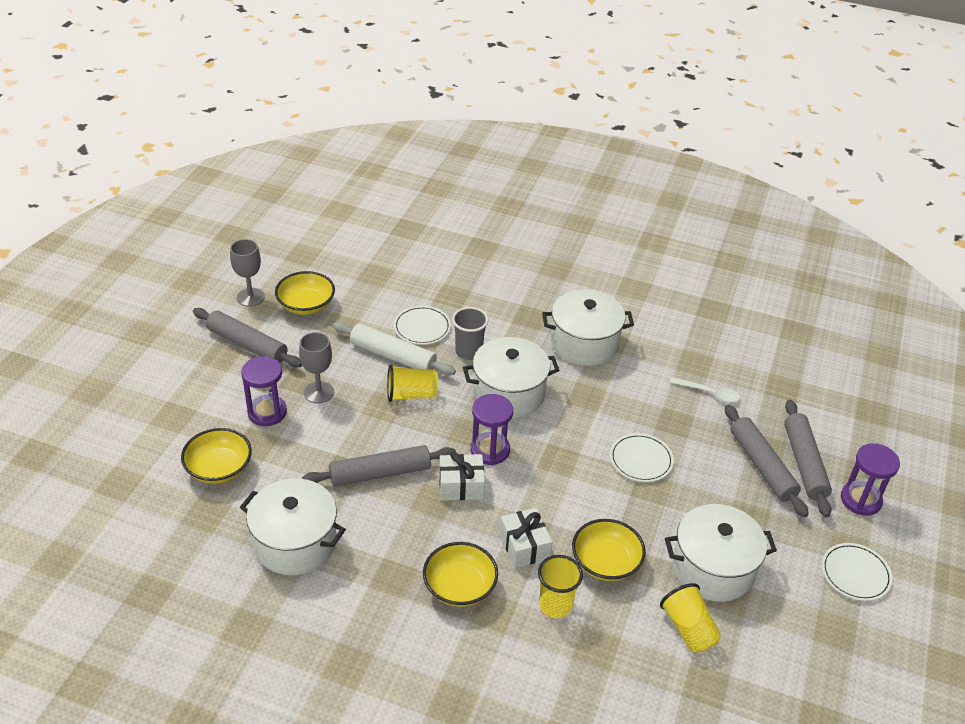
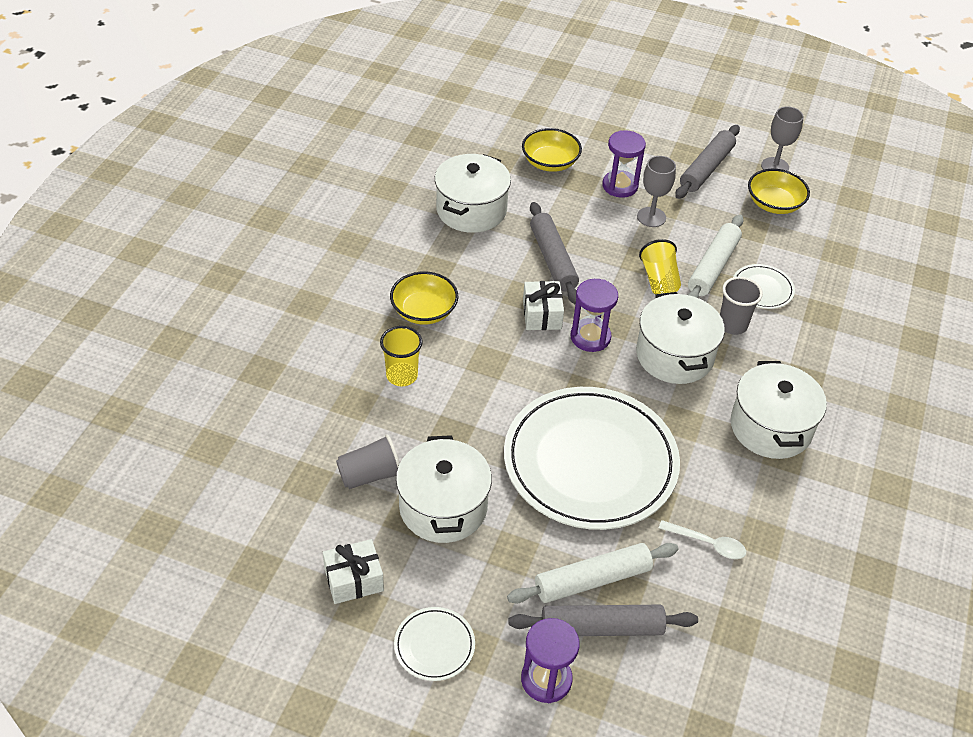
camera: 90 degrees right, 5 degrees up
(524, 546) = (470, 357): white gift -> white gift (354, 579)
(606, 562) = (451, 417): yellow bowl -> none
(641, 460) = (590, 462): white plate -> white plate, size x2.45
(688, 629) = (370, 475): yellow cup -> grey cup
(709, 393) = (708, 544): white spoon -> white spoon turned 90 degrees counterclockwise
(762, 466) = (592, 580): grey rolling pin -> white rolling pin

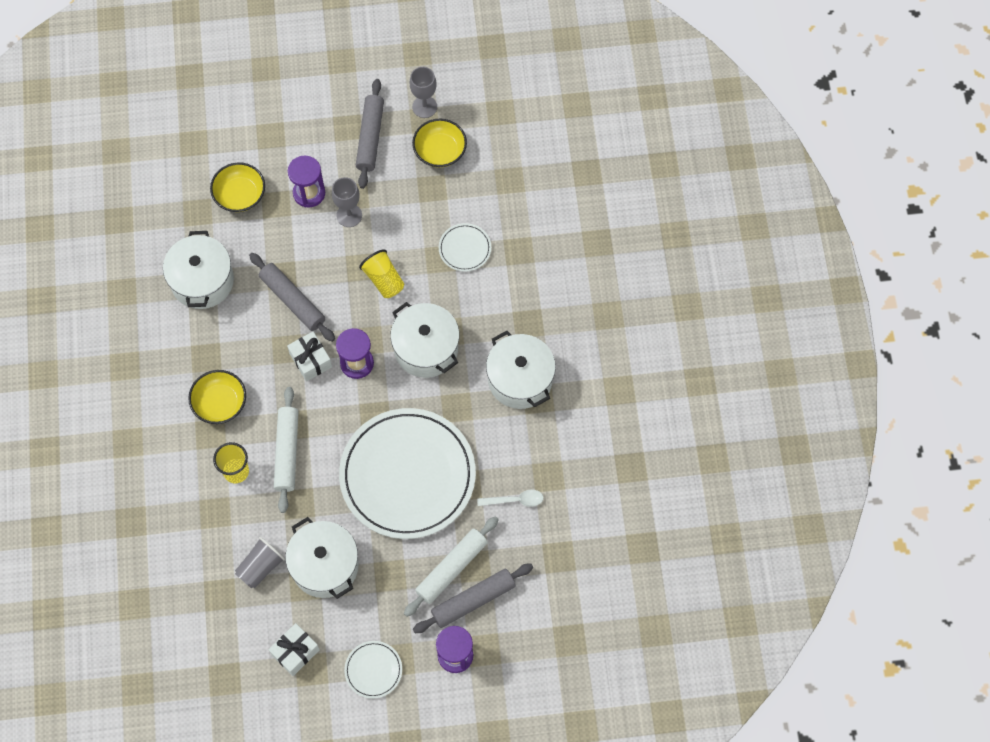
camera: 25 degrees left, 20 degrees up
(713, 267) = (419, 245): white rolling pin -> white rolling pin (287, 452)
(732, 325) = (456, 297): grey cup -> none

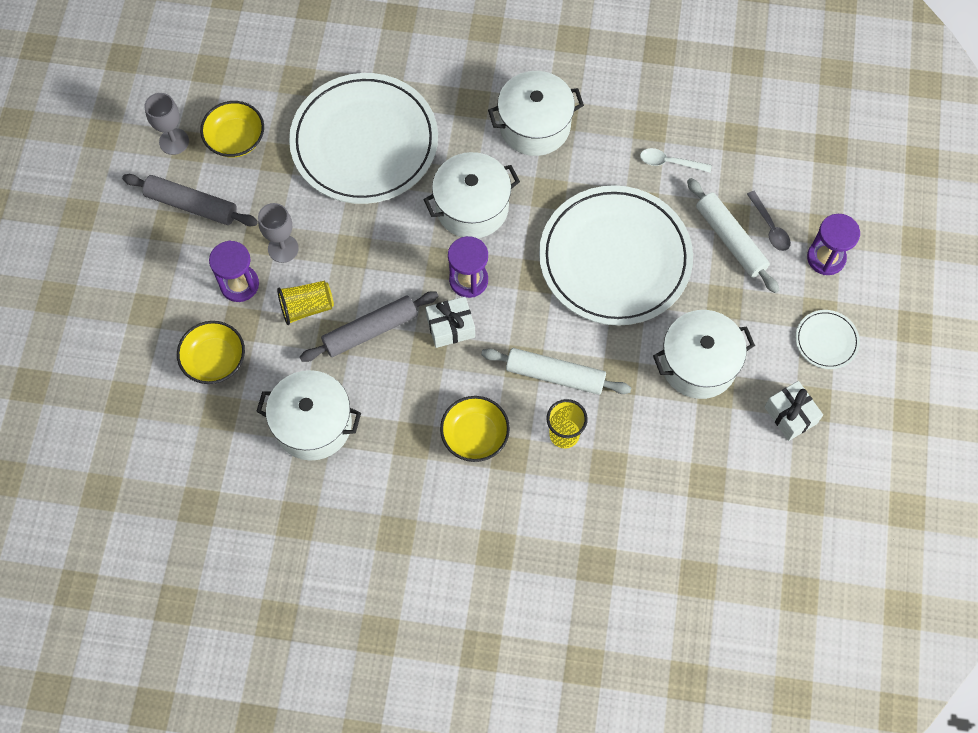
camera: 75 degrees left, 0 degrees up
(260, 567) = (685, 431): grey cup -> none
(384, 280) = (376, 231): yellow cup -> yellow cup (307, 307)
(465, 248) = (364, 142): white plate -> white plate, size x2.45
(473, 600) = (770, 227): grey rolling pin -> grey spoon
(515, 500) = (669, 162): white spoon -> white spoon turned 90 degrees counterclockwise

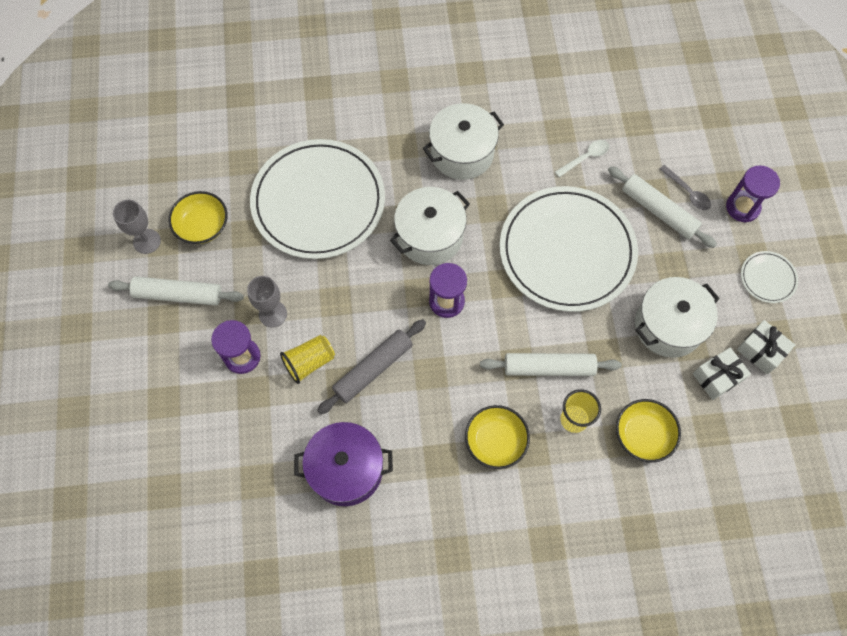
camera: 15 degrees left, 0 degrees up
(192, 205) = (178, 295): grey rolling pin -> white rolling pin
(214, 360) = (238, 433): yellow bowl -> yellow bowl (643, 435)
(313, 424) = (346, 469): white pot -> purple pot
(450, 327) = (443, 348): white gift -> white gift (717, 377)
(669, 162) = (585, 157): white spoon -> white spoon turned 150 degrees clockwise

